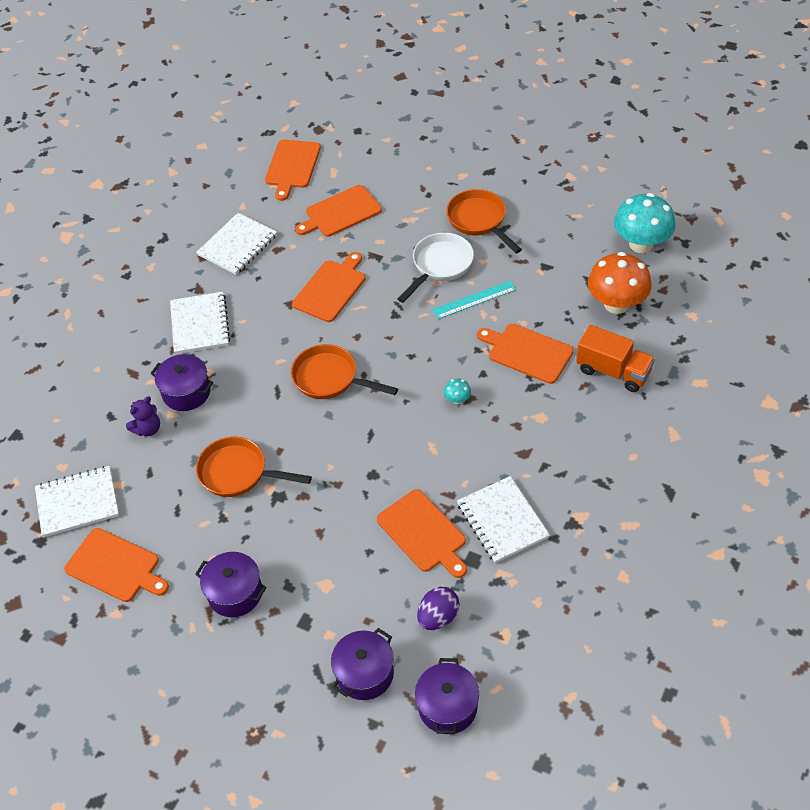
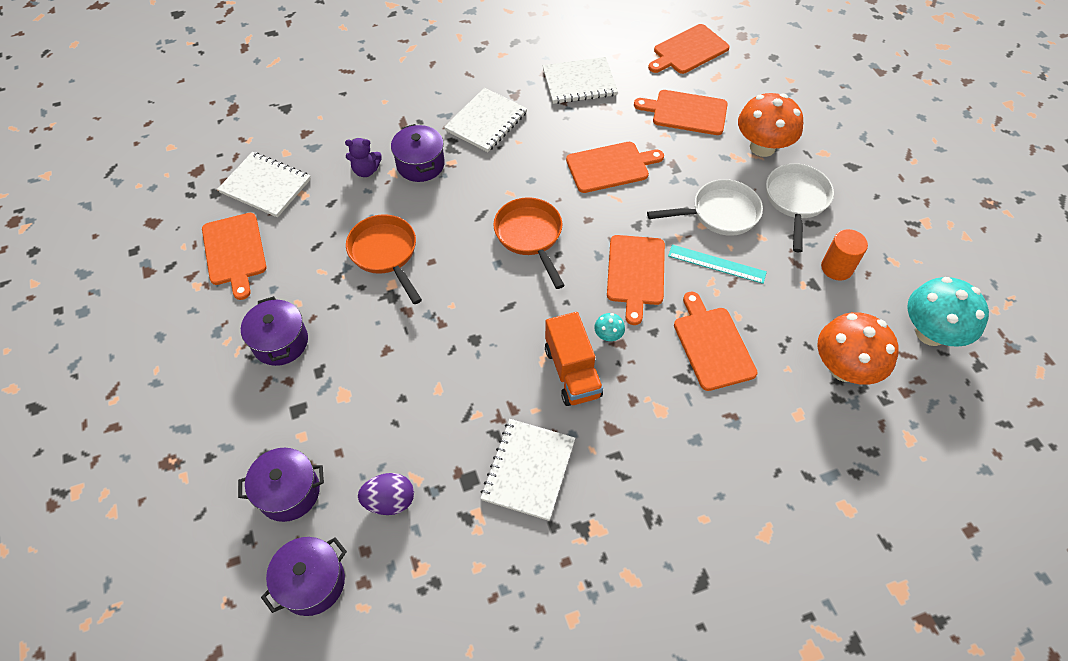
camera: 40 degrees right, 5 degrees up
(419, 200) = (762, 147): none -> orange mushroom
(423, 533) = (457, 421): orange cutting board -> orange cutting board (635, 273)
(479, 221) = (796, 201): orange pan -> white pan
(548, 245) = (836, 268): none -> orange cylinder
(613, 371) = (772, 426): orange truck -> orange truck (572, 372)

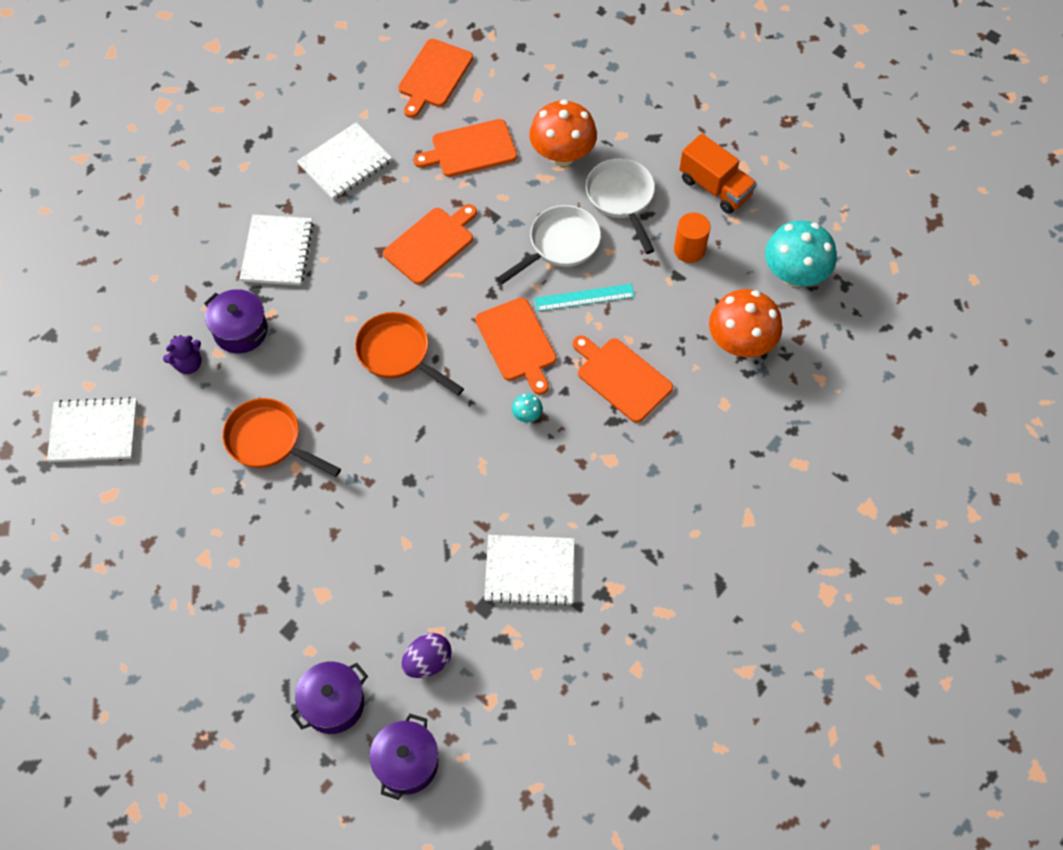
camera: 30 degrees left, 5 degrees up
(234, 252) = (113, 515): orange cutting board -> none
(280, 342) = (227, 578): purple pot -> none
(528, 470) = (529, 571): white notebook -> white notebook turned 75 degrees counterclockwise
(572, 372) = (515, 465): orange truck -> orange truck (715, 187)

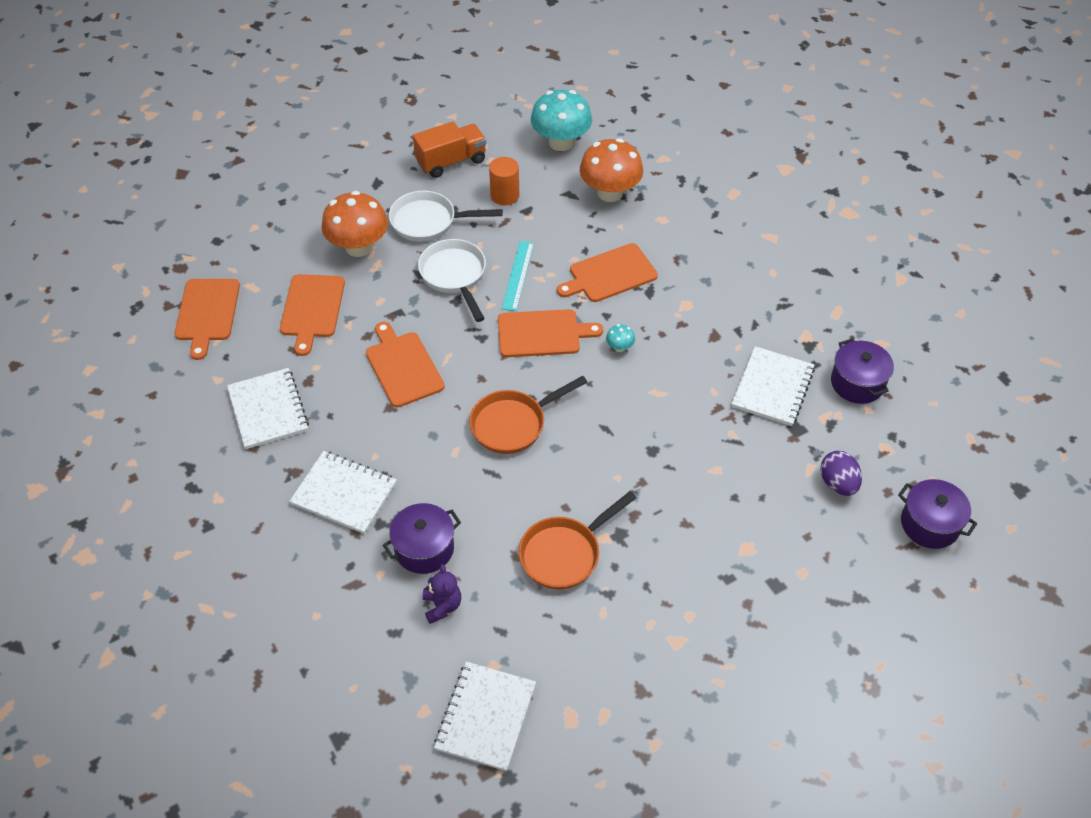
camera: 70 degrees left, 10 degrees down
(333, 703) = (860, 566): purple pot -> purple pot (857, 383)
(434, 76) = (207, 313): orange cutting board -> orange cutting board turned 45 degrees clockwise

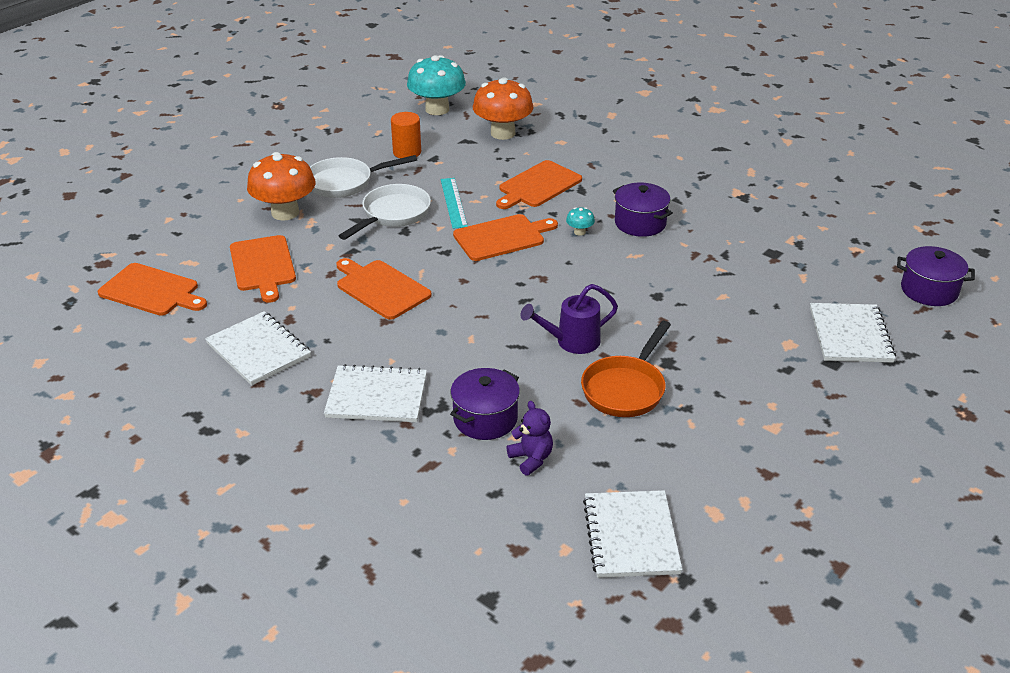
camera: 20 degrees left, 15 degrees down
(207, 313) = (151, 291): orange cutting board -> orange cutting board turned 45 degrees counterclockwise
(451, 161) = (342, 139): orange truck -> none
(454, 276) = (393, 214): white pan -> white pan turned 75 degrees clockwise
(513, 424) = (515, 306): orange pan -> none
(543, 483) = (571, 342): none -> purple watering can
(772, 388) = (732, 230): white notebook -> white notebook (850, 335)
(838, 483) = (834, 281): purple egg -> none
(857, 383) = (801, 212): purple pot -> purple pot (640, 223)

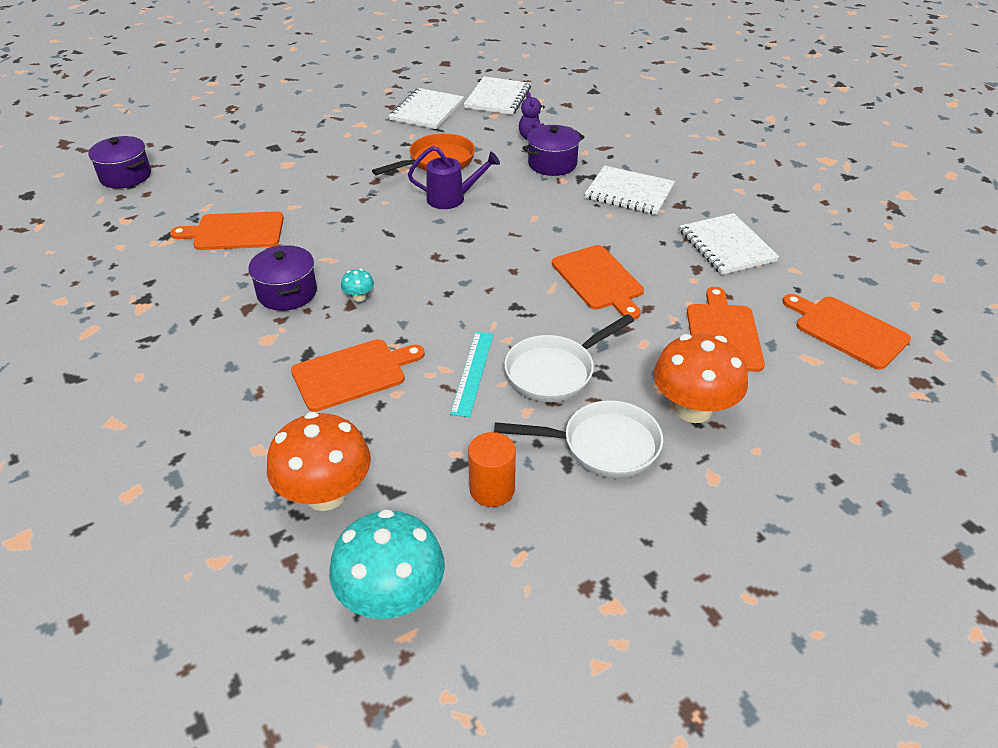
camera: 160 degrees left, 5 degrees up
(502, 237) = (445, 310): orange cutting board -> orange cutting board (235, 232)
(850, 335) = (235, 160): white notebook -> white notebook (427, 111)

